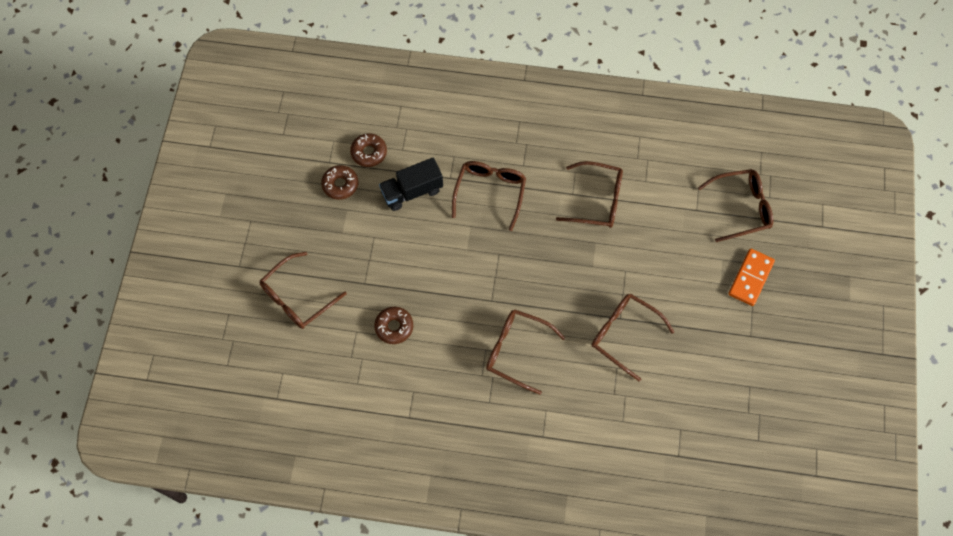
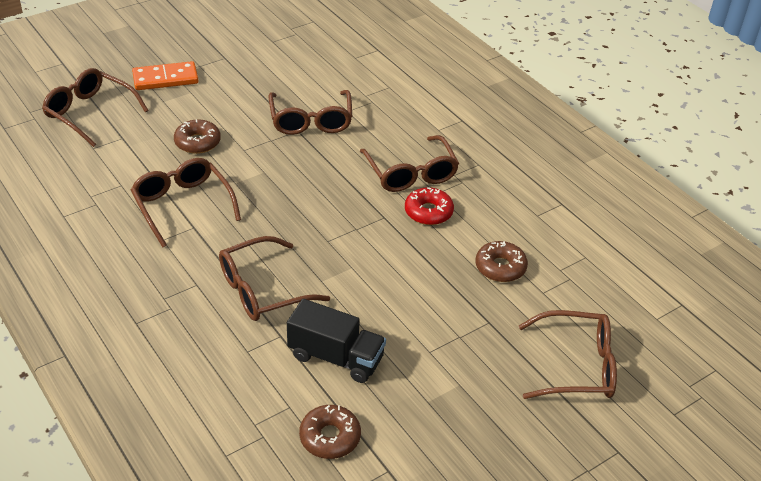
camera: 135 degrees left, 25 degrees down
(340, 185) = (404, 433): brown donut -> brown donut (197, 142)
(473, 329) = (428, 212): none -> red donut

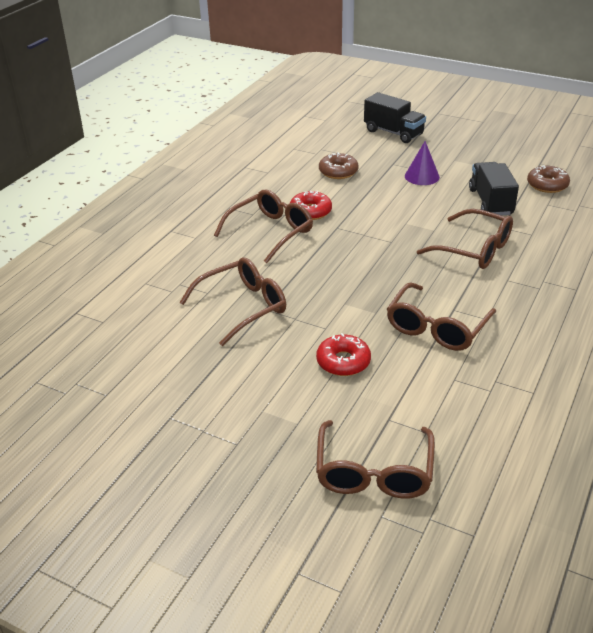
camera: 115 degrees left, 5 degrees down
(165, 79) = (253, 445): orange domino -> none
(197, 142) = (343, 362): brown donut -> red donut
(439, 331) = (422, 176): none -> purple cone
(576, 366) = (393, 133): brown glasses -> black truck

